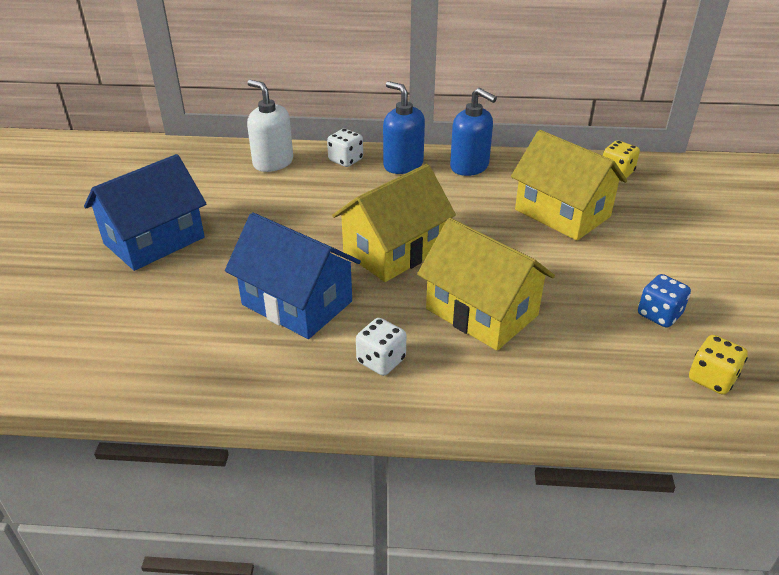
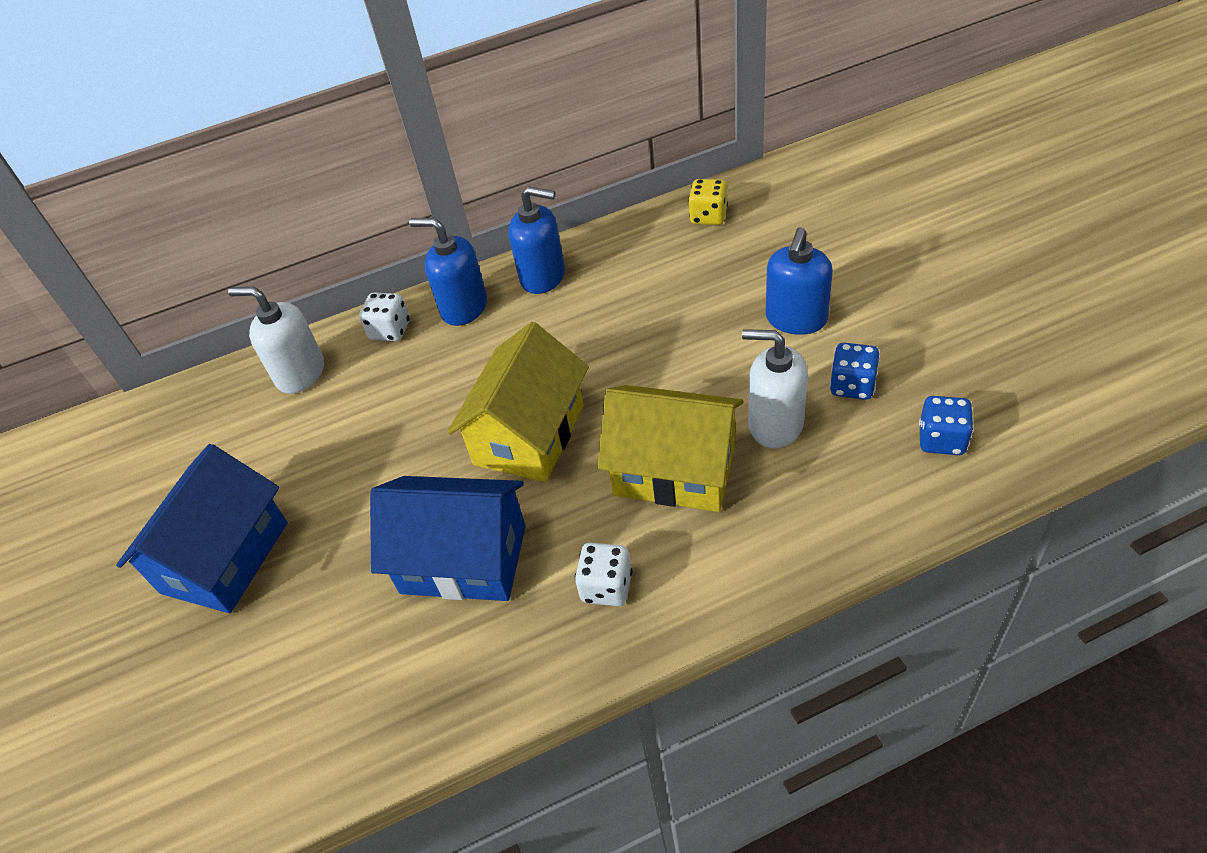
camera: 20 degrees left, 10 degrees up
(562, 213) = (682, 298): yellow house -> none
(579, 315) = (775, 424): none -> white soap dispenser
(642, 257) = (796, 319): none -> blue soap dispenser
(711, 379) = (941, 440): yellow dice -> blue dice

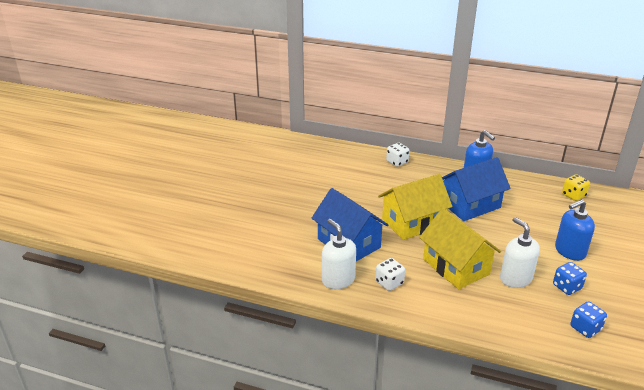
camera: 35 degrees right, 15 degrees down
(225, 557) = (275, 195): blue house -> blue house (470, 205)
(300, 373) = (351, 157): white soap dispenser -> white soap dispenser (338, 279)
(463, 307) = (432, 170): blue soap dispenser -> none

